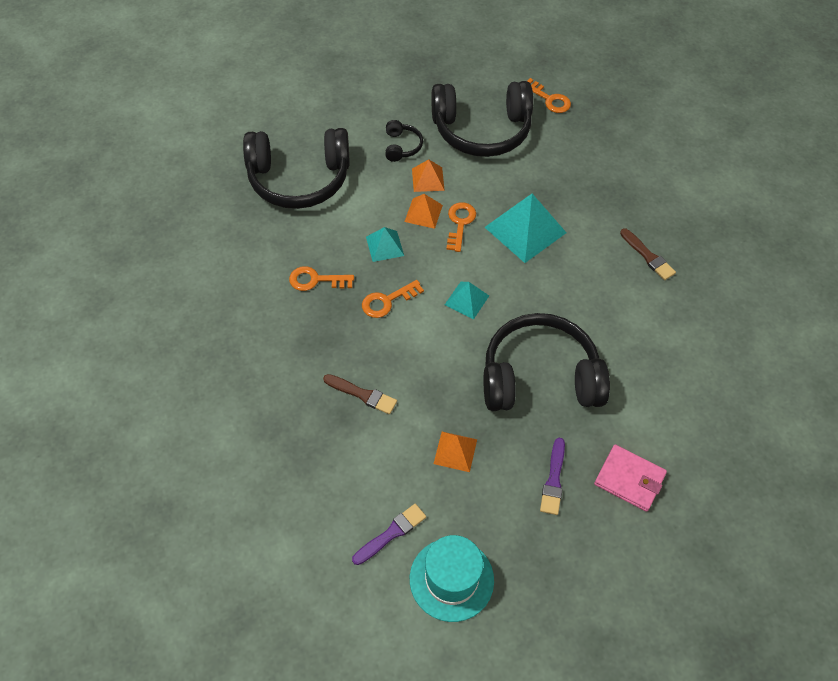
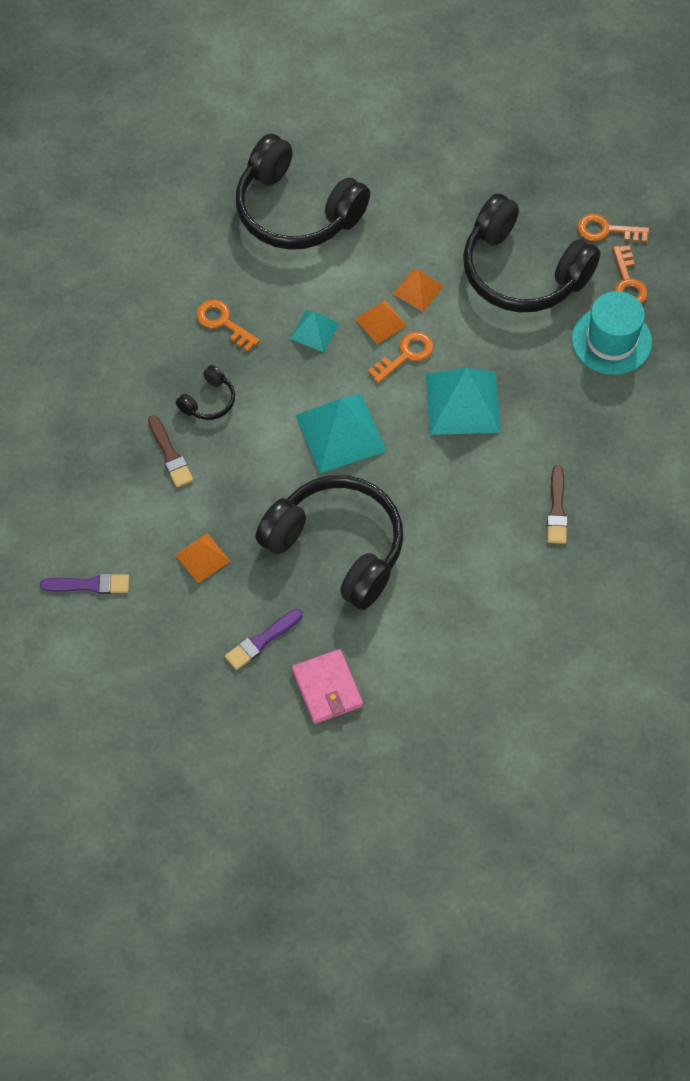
camera: 40 degrees right, 5 degrees up
(387, 301) = (268, 385): orange key -> orange key (606, 230)
(401, 146) = (425, 239): black headphones -> black headphones (208, 401)
(451, 579) = (103, 655): turquoise hat -> turquoise hat (611, 340)
(466, 300) = (340, 433): turquoise pyramid -> turquoise pyramid, size x1.84

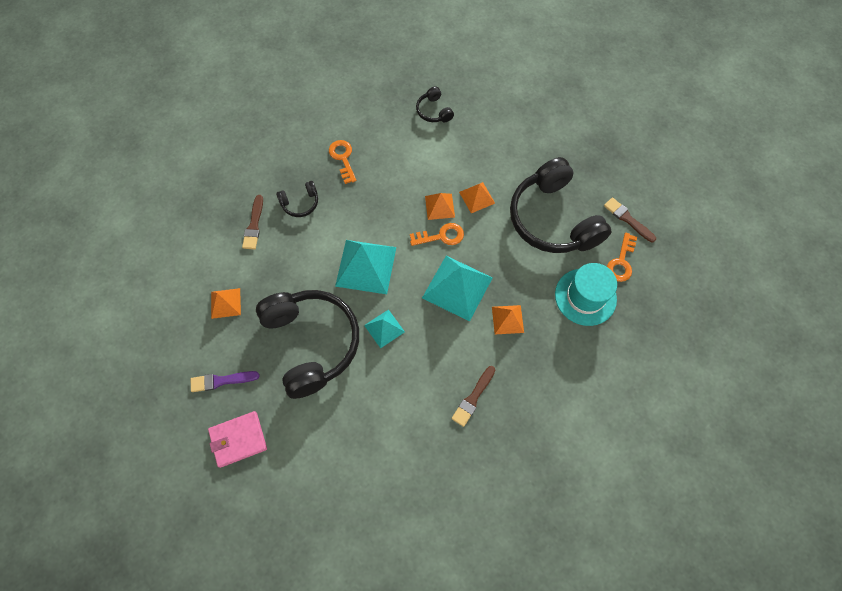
camera: 30 degrees right, 5 degrees up
(89, 585) = (148, 283): purple brush -> none
(296, 211) = (434, 111): black headphones -> black headphones, size x0.42
(314, 331) = (394, 191): turquoise pyramid -> turquoise pyramid (384, 328)
(327, 688) = (238, 439): pink wallet -> pink wallet turned 60 degrees clockwise
(541, 408) = (507, 319): none -> orange pyramid
(606, 230) = (627, 219): orange key -> brown brush

